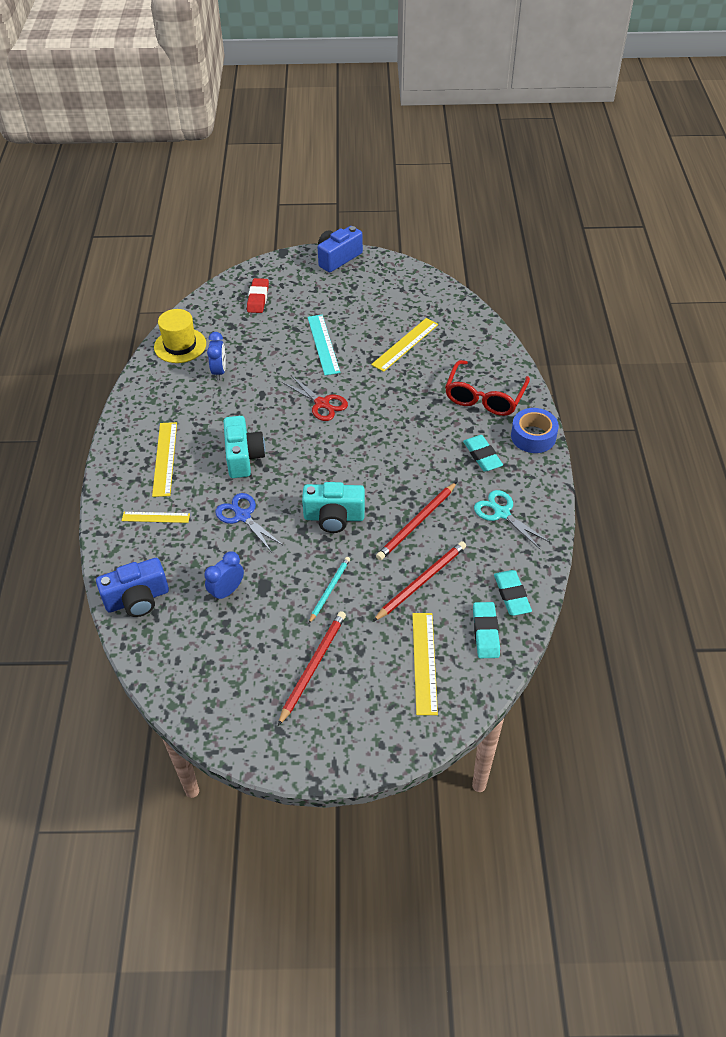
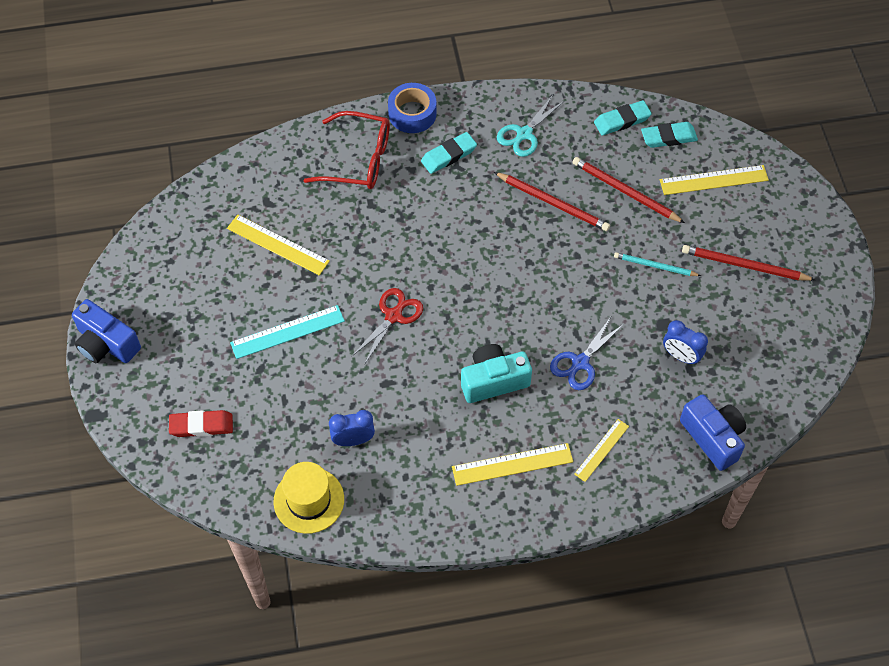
camera: 100 degrees left, 10 degrees up
(156, 517) = (601, 450): yellow ruler -> yellow ruler turned 45 degrees clockwise
(334, 517) = (562, 277): turquoise camera -> none

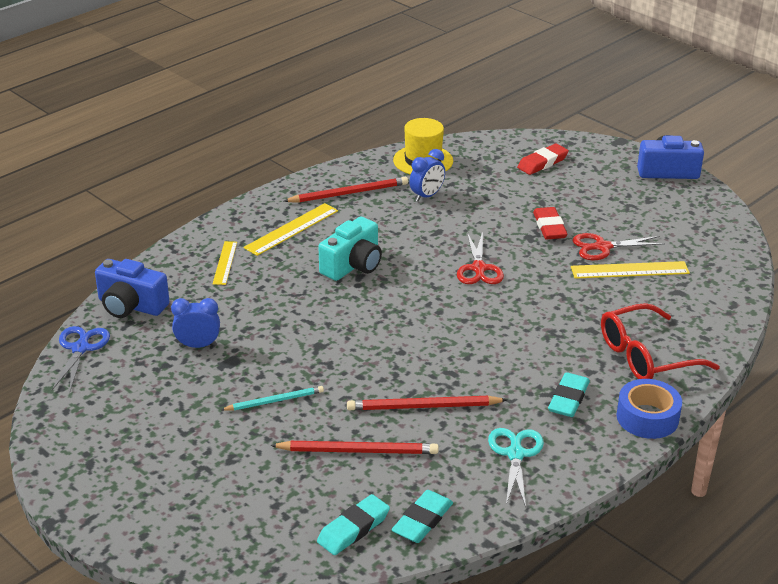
camera: 145 degrees right, 25 degrees down
(270, 282) = (602, 247): none -> red scissors
(287, 332) = (549, 227): turquoise ruler -> red eraser
(580, 363) = (288, 305): blue scissors -> blue scissors (80, 348)
(714, 180) = (267, 508): yellow ruler -> none
(744, 265) = (179, 442): red pencil -> red pencil (349, 193)

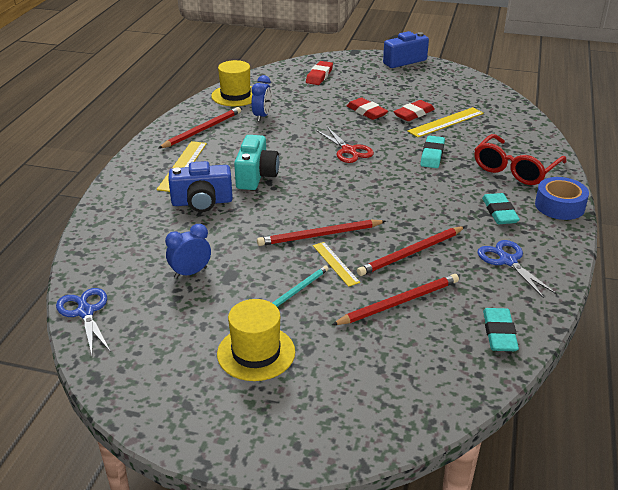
camera: 30 degrees left, 0 degrees up
(131, 306) = (100, 263): blue camera -> blue camera (202, 202)
(184, 443) = (256, 353): none -> yellow hat
(225, 263) = (152, 205): yellow ruler -> yellow ruler (335, 263)
(352, 353) = (319, 235): none -> red pencil
(353, 529) = (458, 361): turquoise eraser -> turquoise eraser (432, 155)
(515, 454) = (508, 261): turquoise scissors -> blue scissors
(602, 247) = (414, 114): red scissors -> red eraser

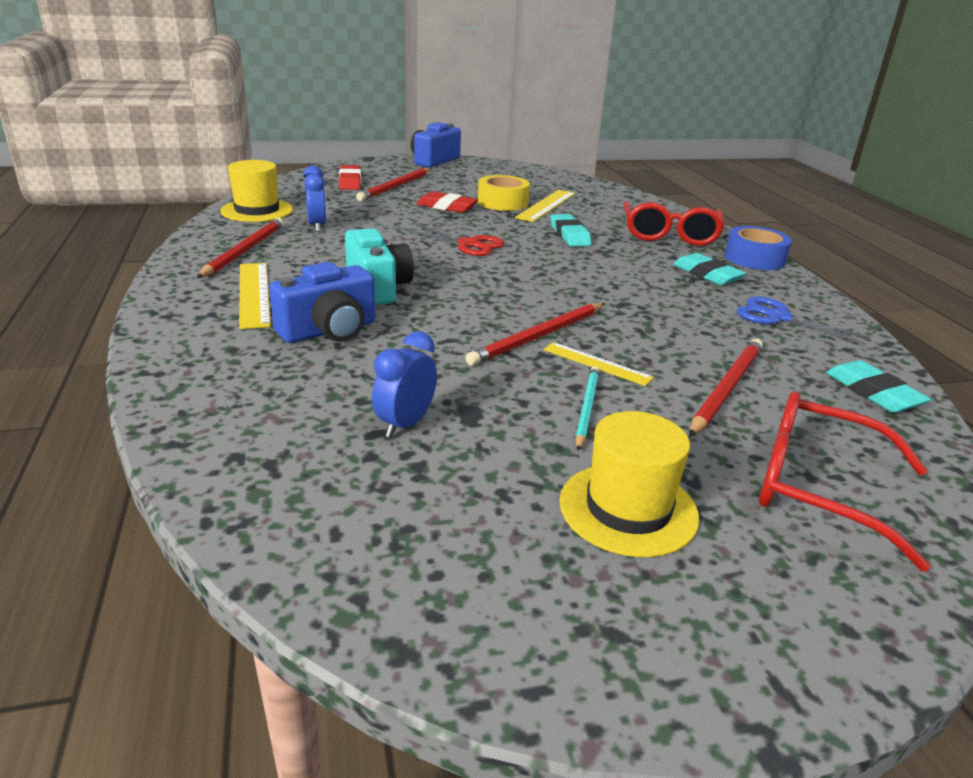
camera: 30 degrees left, 5 degrees down
(85, 312) = (272, 536): blue scissors -> none
(375, 377) = (817, 488): none -> red glasses
(411, 253) = (670, 332): red pencil -> red pencil (395, 187)
(414, 114) = (502, 202): red eraser -> yellow tape

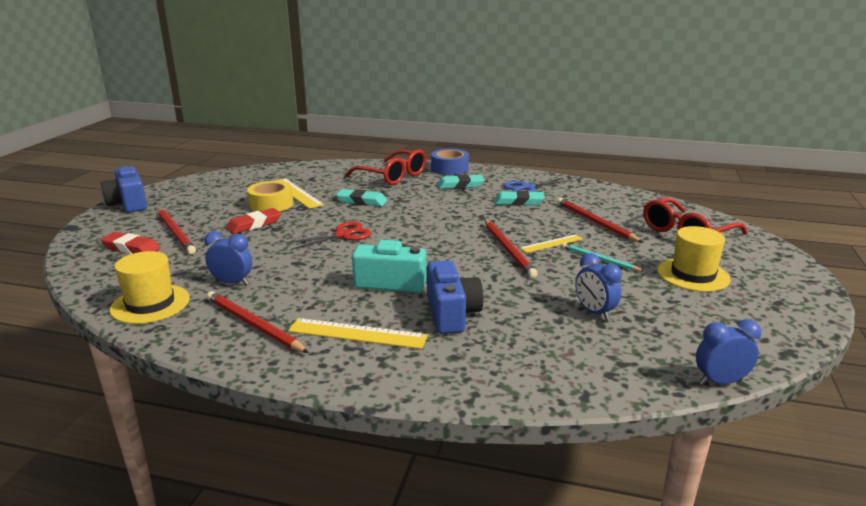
camera: 60 degrees left, 5 degrees down
(254, 563) = (720, 382): none -> blue clock
(873, 392) = (613, 196): turquoise eraser -> turquoise eraser (519, 202)

